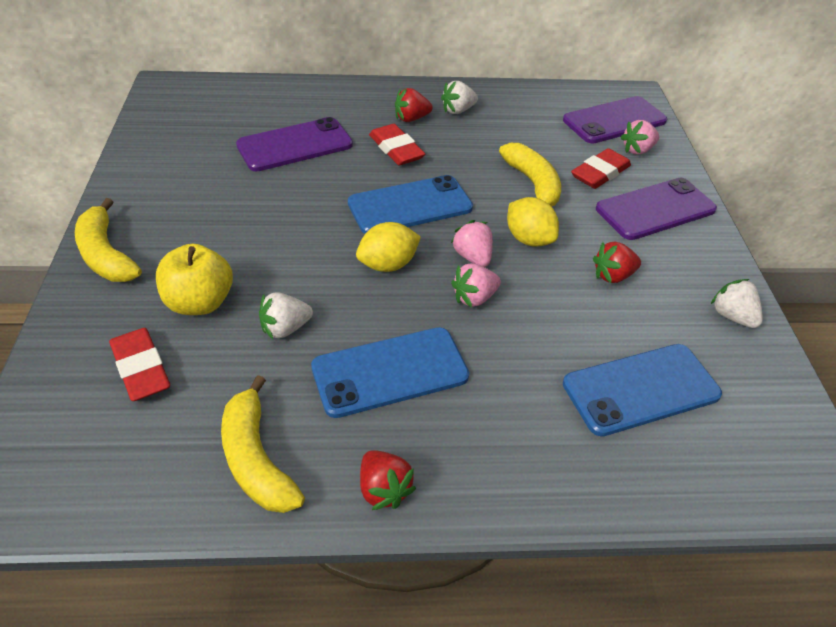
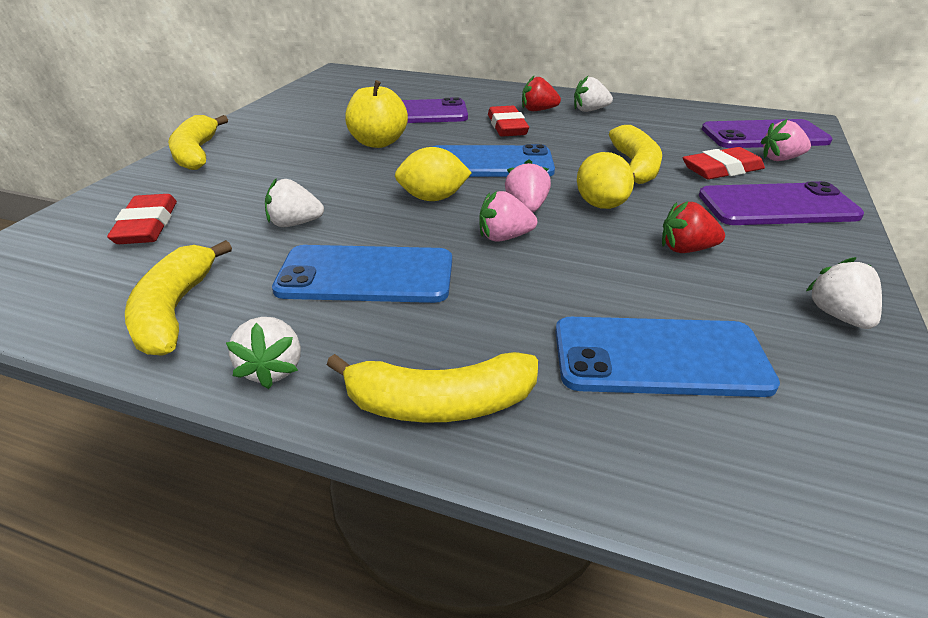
camera: 25 degrees right, 10 degrees down
(200, 302) = (239, 193): yellow apple -> yellow apple (378, 143)
(383, 489) = (272, 369): red strawberry -> white strawberry
(522, 478) = (439, 403): none -> yellow banana

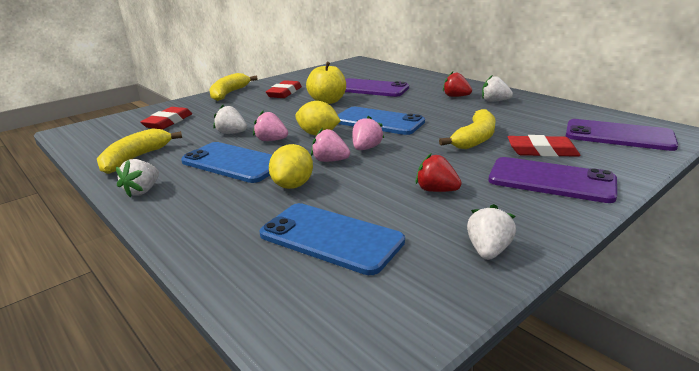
camera: 30 degrees right, 10 degrees down
(439, 403) = (191, 224): yellow banana -> none
(507, 126) = (420, 103): red eraser -> red eraser (284, 93)
(601, 204) = (416, 155): yellow lemon -> yellow lemon (293, 185)
(780, 159) = (606, 153): pink strawberry -> pink strawberry (271, 140)

